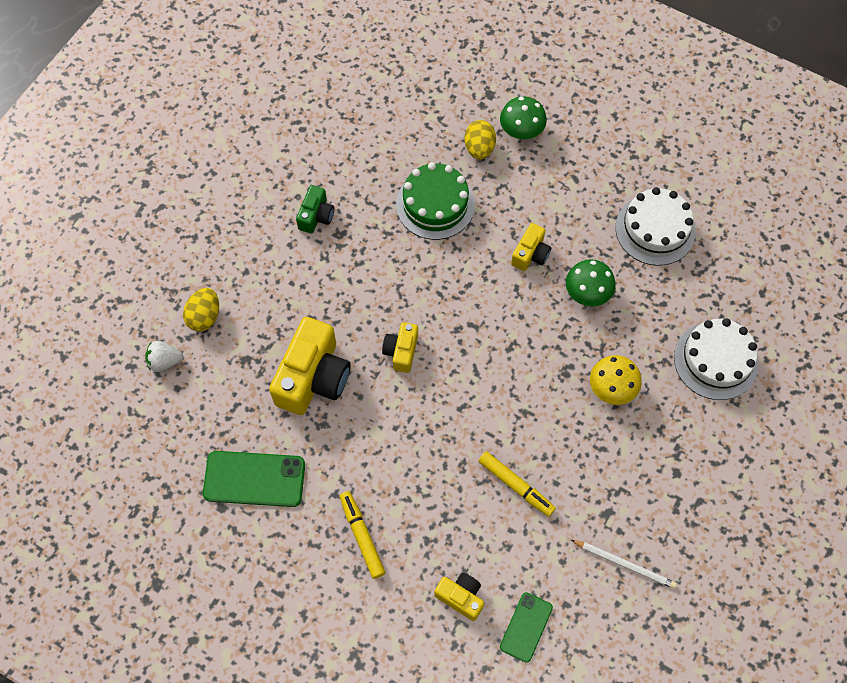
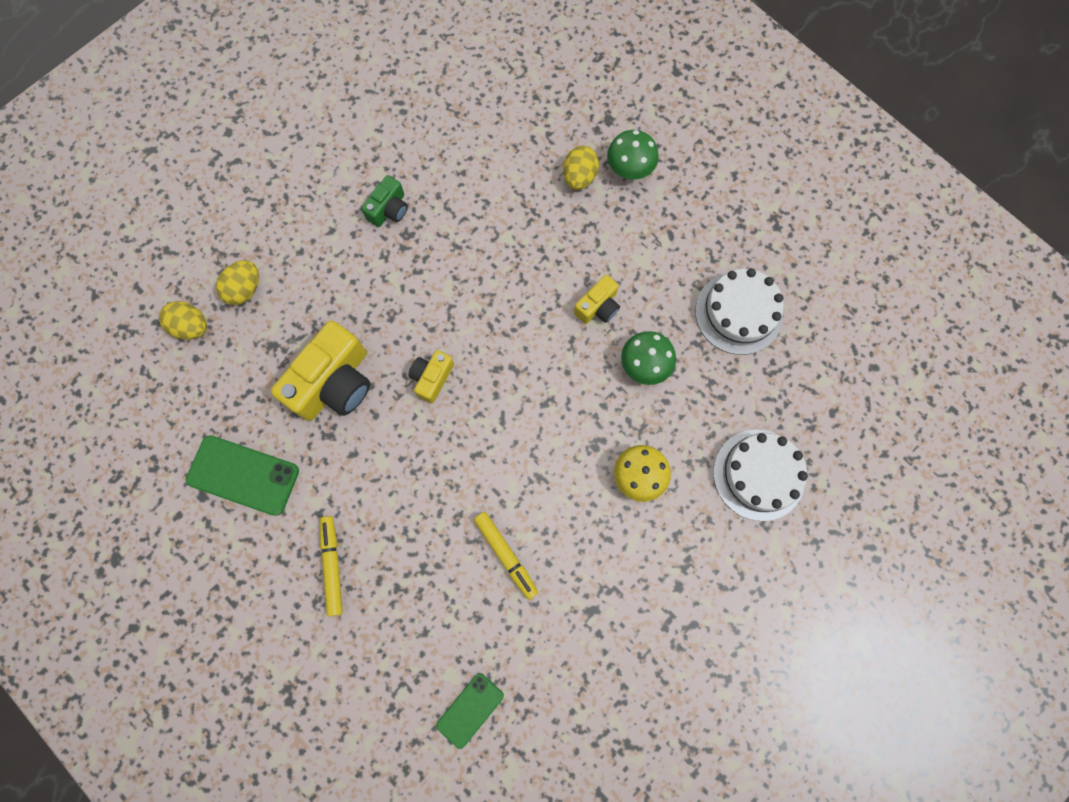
camera: 15 degrees right, 10 degrees up
(165, 361) = (191, 327): white strawberry -> yellow egg
(435, 204) = (515, 227): green cake -> none
(461, 597) = (413, 659): yellow camera -> none
(624, 564) = (593, 671): white pencil -> none

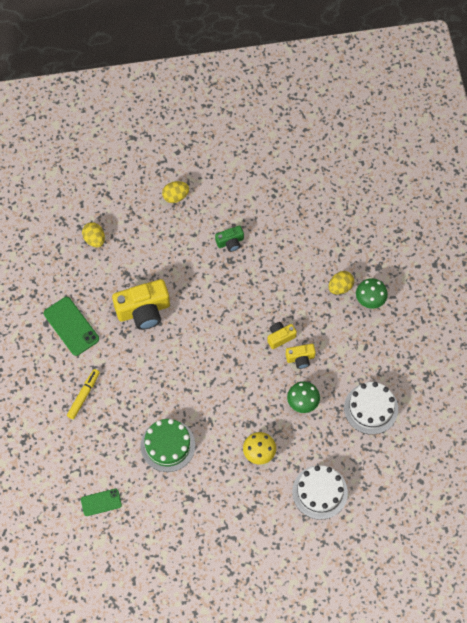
camera: 35 degrees right, 10 degrees down
(245, 289) = (132, 237): yellow egg -> yellow egg (175, 196)
(432, 378) = (192, 339): yellow camera -> yellow camera (280, 337)
(506, 555) = (167, 445): yellow marker -> green cake

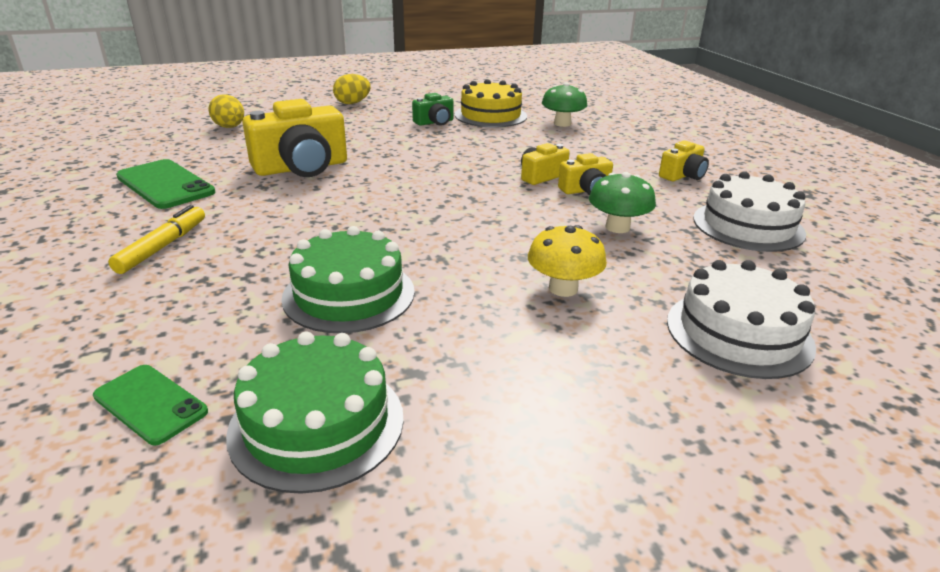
camera: 10 degrees left, 35 degrees down
(101, 502) = (150, 404): green phone -> green phone turned 60 degrees clockwise
(156, 519) = (317, 423): none -> green cake
(271, 232) = (490, 115): none -> yellow cake
(340, 287) = (609, 141): yellow egg -> none
(364, 345) = (682, 175): none -> yellow camera
(370, 299) = (660, 146): green mushroom -> green mushroom (562, 124)

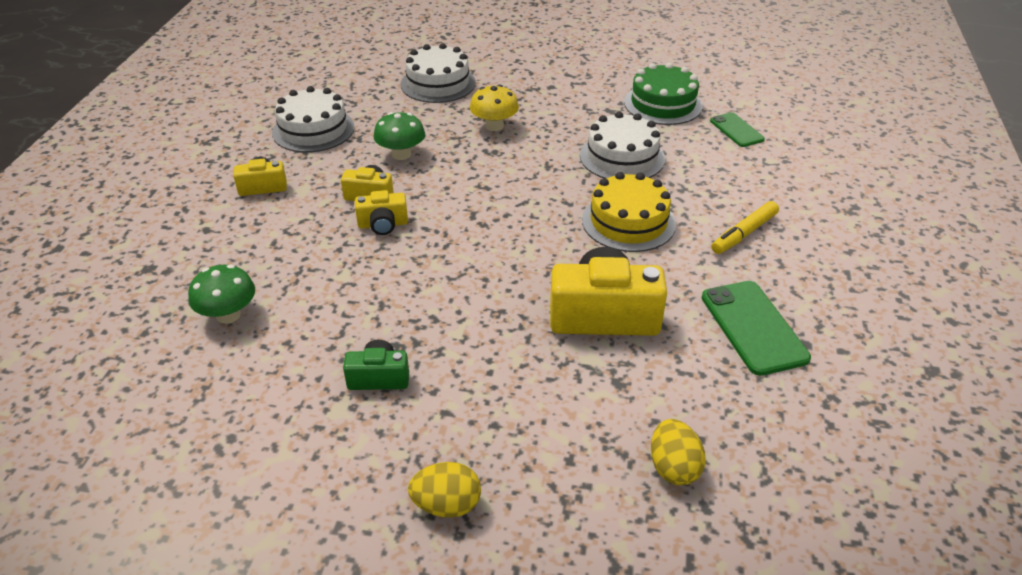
camera: 150 degrees left, 10 degrees up
(349, 294) = (622, 157): green cake -> white cake
(490, 115) = (286, 372): yellow cake -> yellow cake (628, 222)

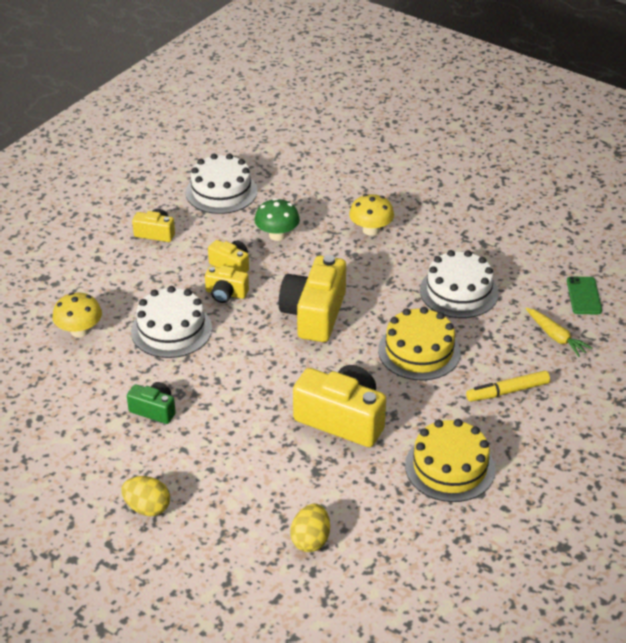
camera: 25 degrees right, 0 degrees up
(228, 315) = (79, 331): green mushroom -> yellow mushroom
(438, 83) = (351, 173): white cake -> white cake (171, 330)
(494, 218) = (314, 314): none -> yellow camera
(663, 104) = (537, 250): green cake -> none
(743, 171) = (555, 337): none -> yellow carrot
(753, 327) = (450, 467): green phone -> yellow cake

